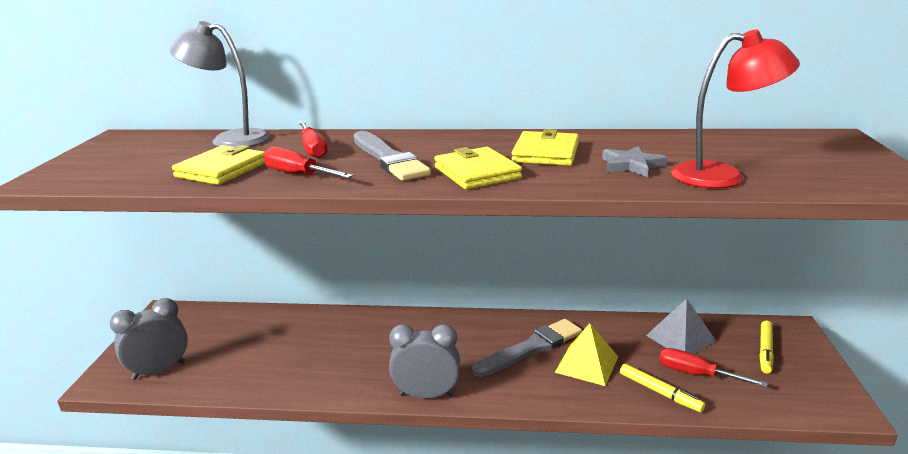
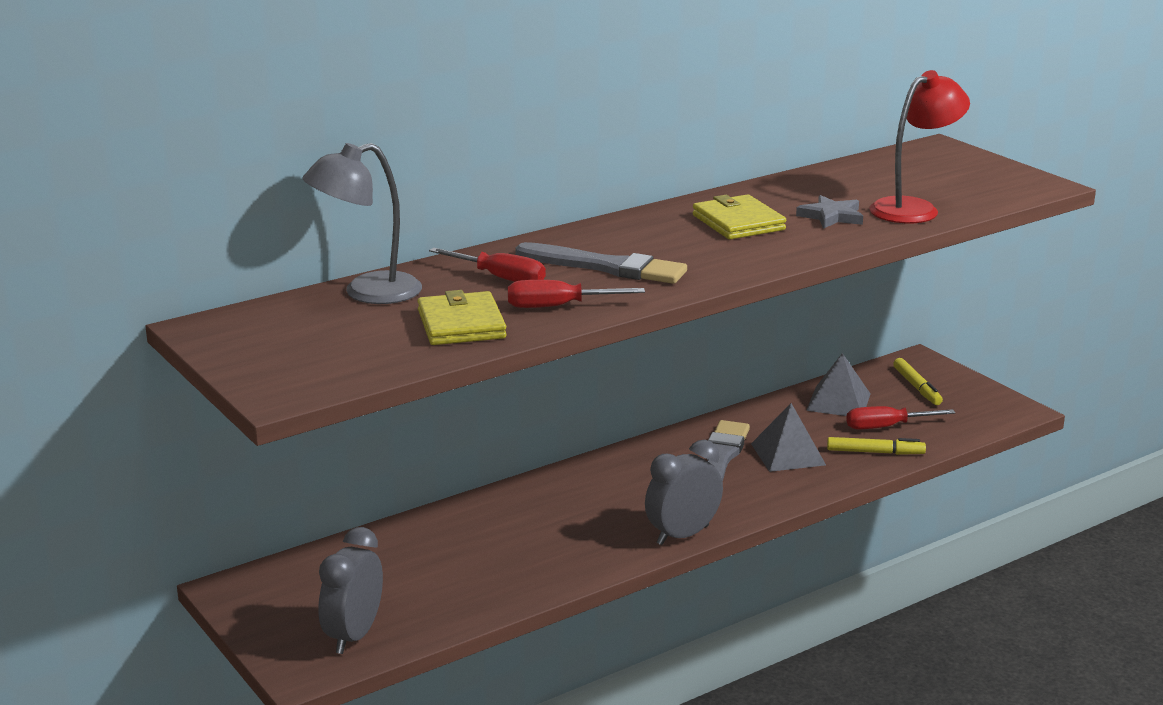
camera: 40 degrees left, 0 degrees up
(477, 173) = (719, 258): yellow wallet -> none
(587, 364) = (788, 454): yellow pyramid -> grey pyramid

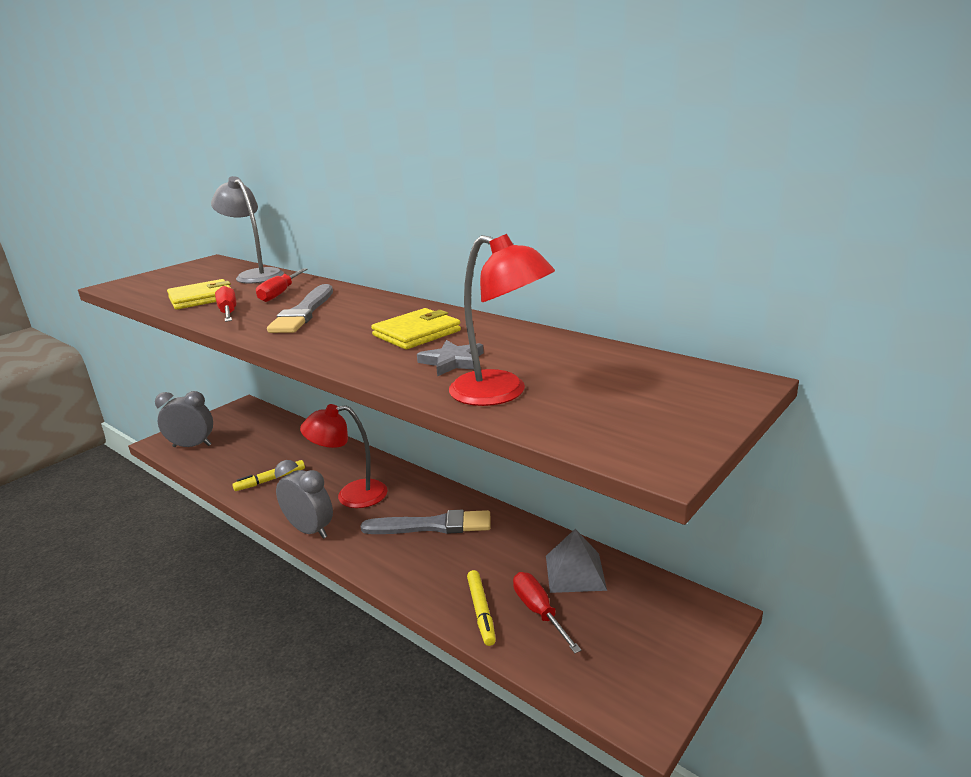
camera: 75 degrees right, 0 degrees up
(618, 504) = (351, 495): none -> red lamp
(788, 454) = (456, 559): grey pyramid -> none
(917, 387) = (644, 622): yellow marker -> yellow marker (270, 480)

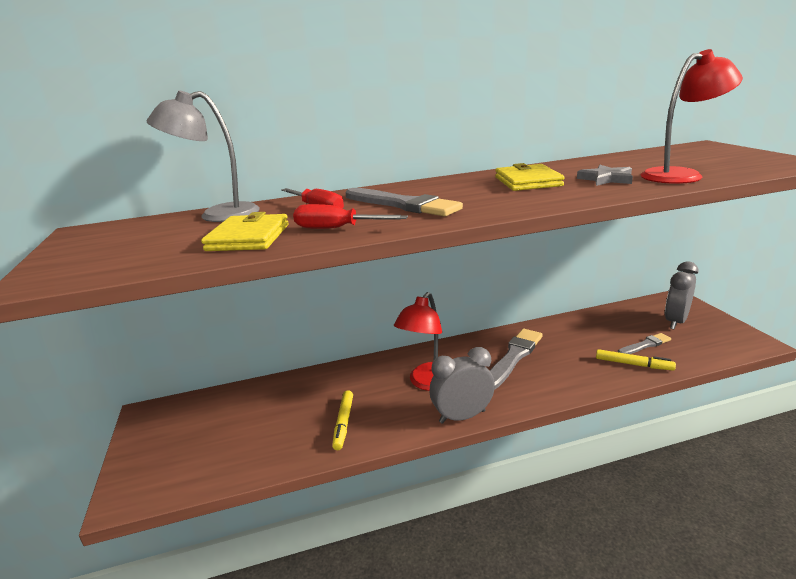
camera: 55 degrees left, 0 degrees up
(192, 446) = (182, 469): grey clock -> grey clock (675, 321)
(538, 611) = (645, 345): red screwdriver -> grey brush
(575, 572) = (612, 323): grey pyramid -> none

